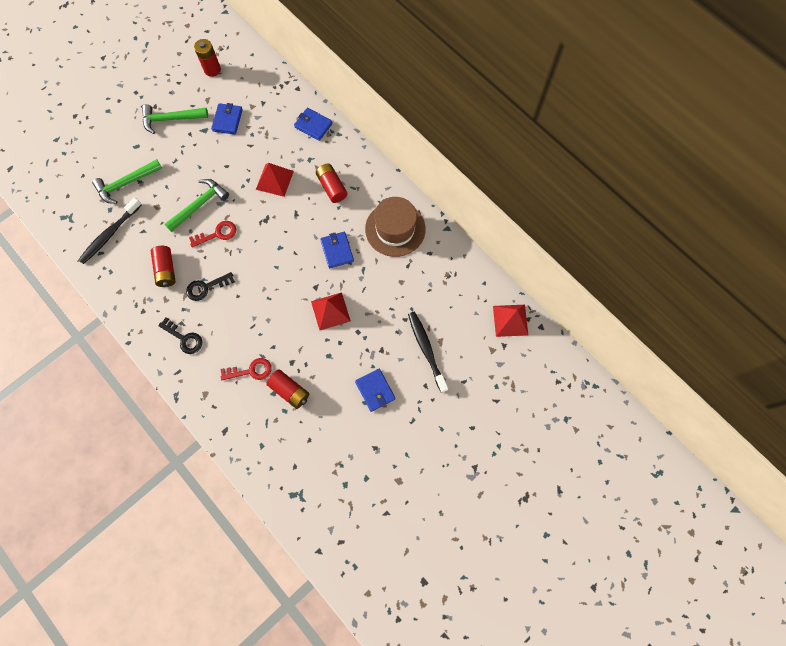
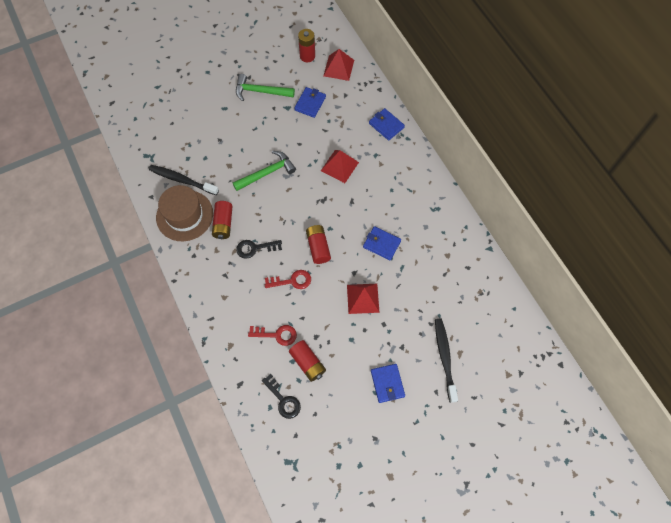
camera: 15 degrees right, 5 degrees down
(110, 234) = (182, 180): black toothbrush -> black toothbrush turned 60 degrees clockwise
(126, 183) = (207, 139): green hammer -> none
(184, 338) = (224, 289): black key -> black key (283, 400)
(217, 234) = (276, 202): red key -> red key (292, 281)
(332, 187) = (390, 185): red battery -> red battery (318, 247)
(337, 251) = (381, 244): blue wallet -> blue wallet turned 60 degrees counterclockwise
(395, 229) = (440, 237): brown hat -> brown hat (184, 215)
(510, 320) = (532, 350): red pyramid -> red pyramid (338, 68)

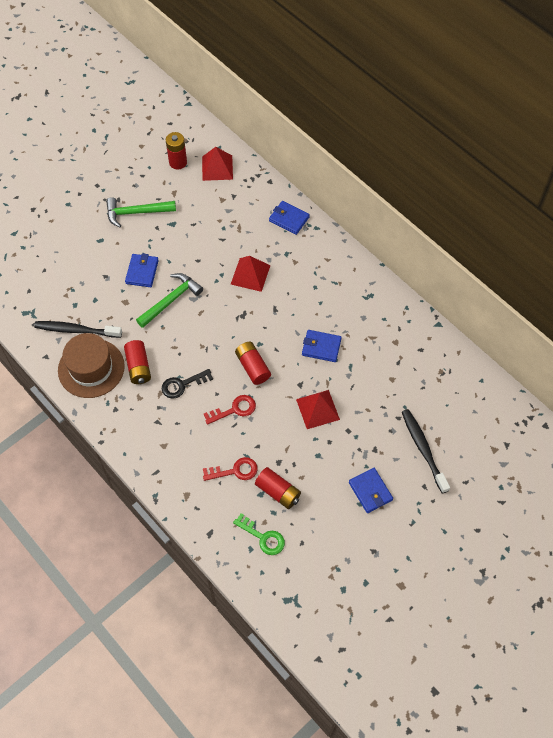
camera: 15 degrees left, 5 degrees down
(283, 400) = (263, 537): black key -> green key
(310, 103) = (197, 214): blue wallet -> blue wallet (142, 272)

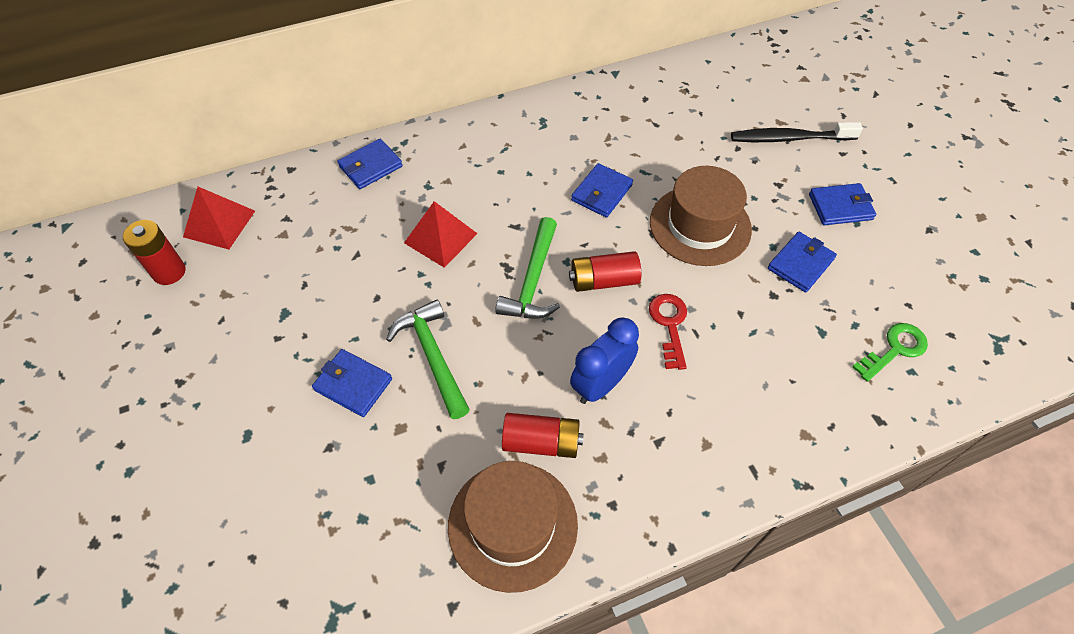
camera: 70 degrees left, 5 degrees down
(76, 330) = (419, 530): black toothbrush -> none
(136, 212) = (227, 360): green hammer -> green hammer (533, 280)
(182, 385) = (601, 384): black key -> blue clock
(235, 471) = (776, 354): red key -> none
(278, 492) = (822, 309): red battery -> none
(309, 473) = (800, 264): none -> blue wallet
(317, 409) = (700, 225): red pyramid -> brown hat

